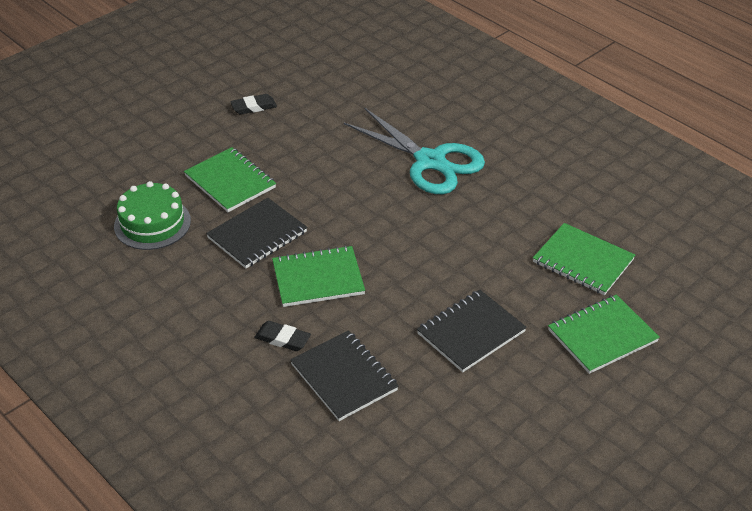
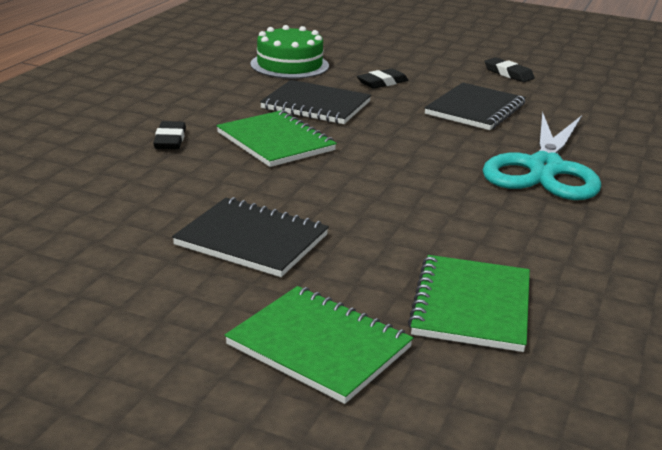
camera: 65 degrees right, 15 degrees down
(230, 182) = (382, 82): green notebook -> black eraser
(344, 377) = (129, 178): black notebook -> black notebook (475, 109)

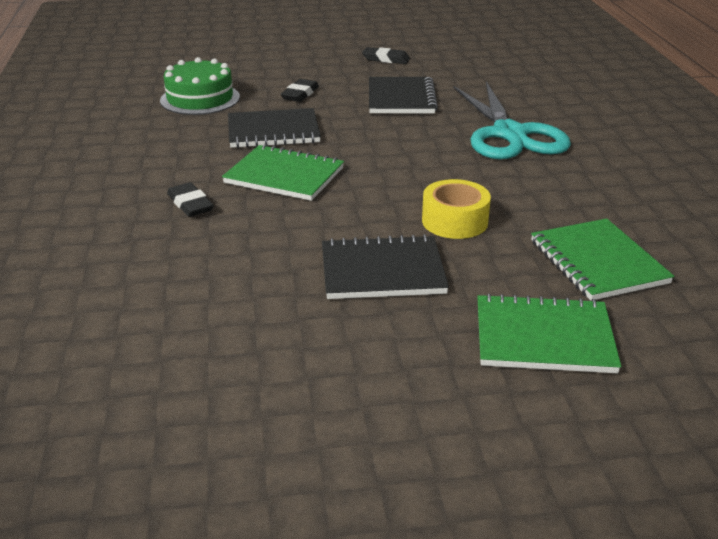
camera: 30 degrees left, 5 degrees up
(376, 224) = (454, 221): none -> yellow tape

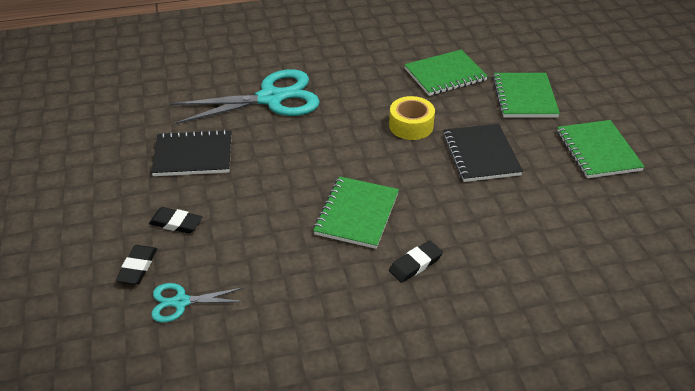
camera: 95 degrees left, 10 degrees up
(200, 99) = (181, 302): green cake -> turquoise scissors
(273, 131) = (267, 232): black notebook -> none
(379, 397) = (598, 151): none -> green notebook
(386, 59) = (85, 169): black eraser -> black eraser (137, 267)

